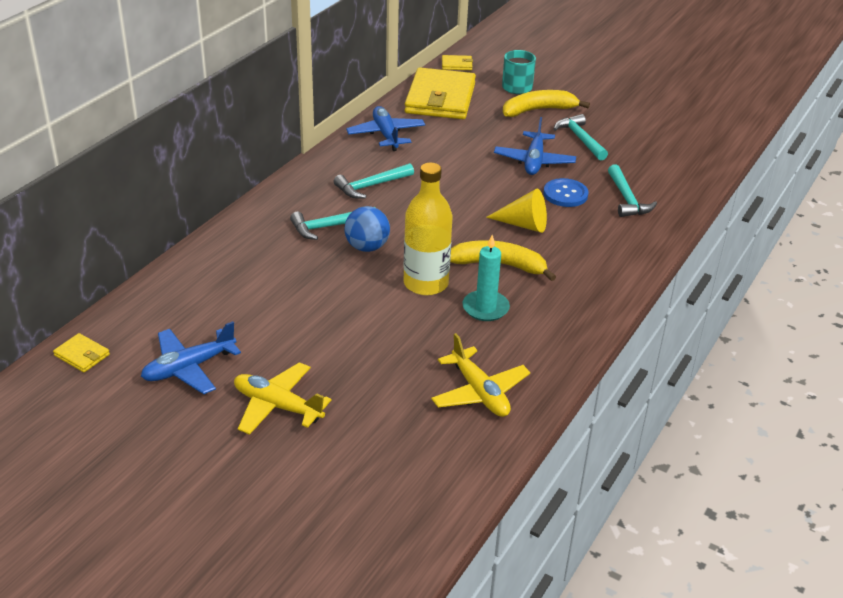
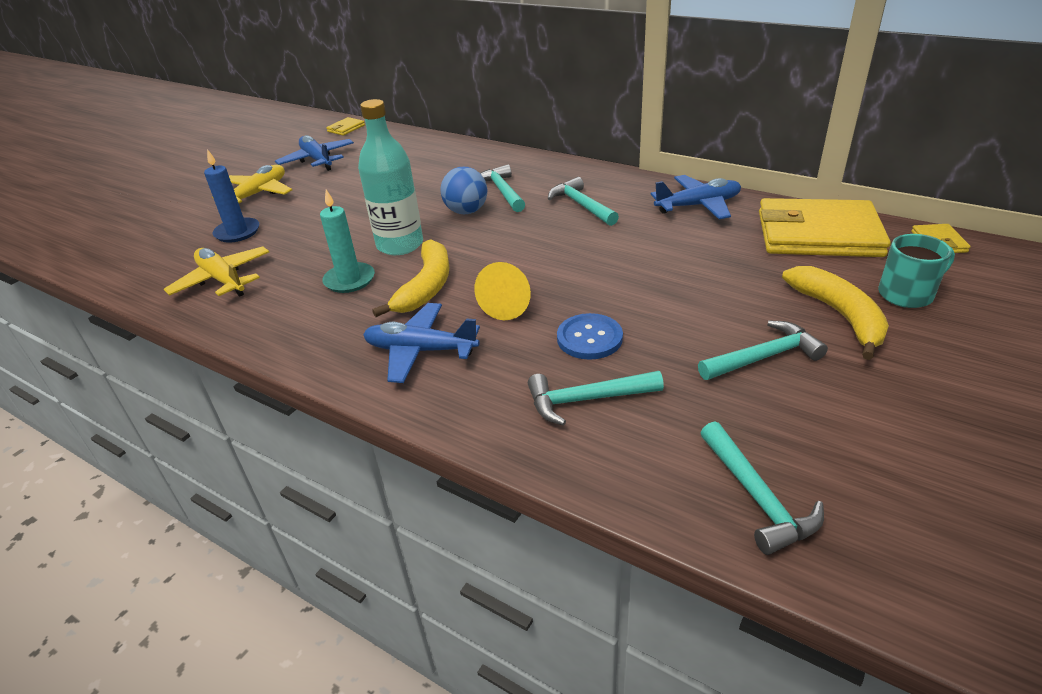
camera: 95 degrees right, 0 degrees up
(378, 403) = (237, 232): none -> blue candle
(426, 283) = (400, 245): yellow bottle -> turquoise bottle
(479, 392) = (223, 280): yellow plane -> yellow plane turned 75 degrees clockwise
(534, 161) = (674, 311): blue plane -> blue plane (420, 350)
(689, 157) = (757, 497): none -> turquoise hammer

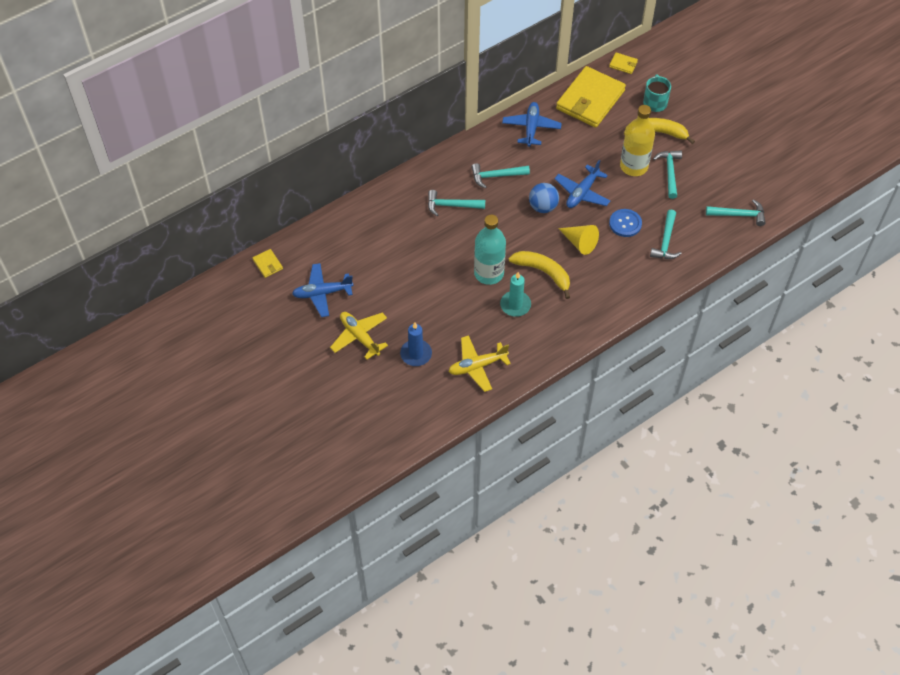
camera: 70 degrees left, 20 degrees up
(420, 350) = (600, 289): blue plane -> blue plane (582, 193)
(466, 211) = (467, 231): blue ball -> blue ball (543, 207)
(730, 312) = (634, 166): none -> yellow bottle

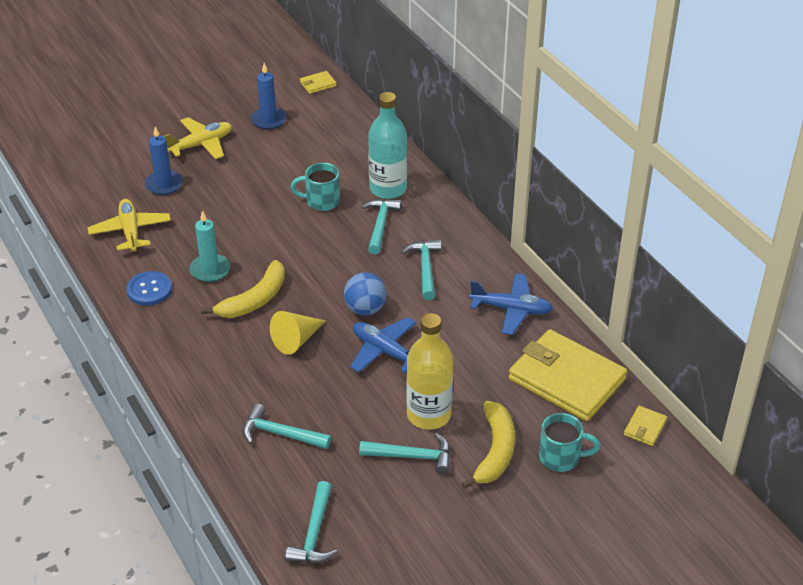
camera: 95 degrees right, 15 degrees down
(322, 293) = (268, 120): blue plane -> blue candle
(427, 244) = (321, 201): none -> turquoise mug
(489, 273) = (265, 250): turquoise bottle -> turquoise bottle (388, 188)
(625, 223) = (321, 392): blue button -> blue button (149, 289)

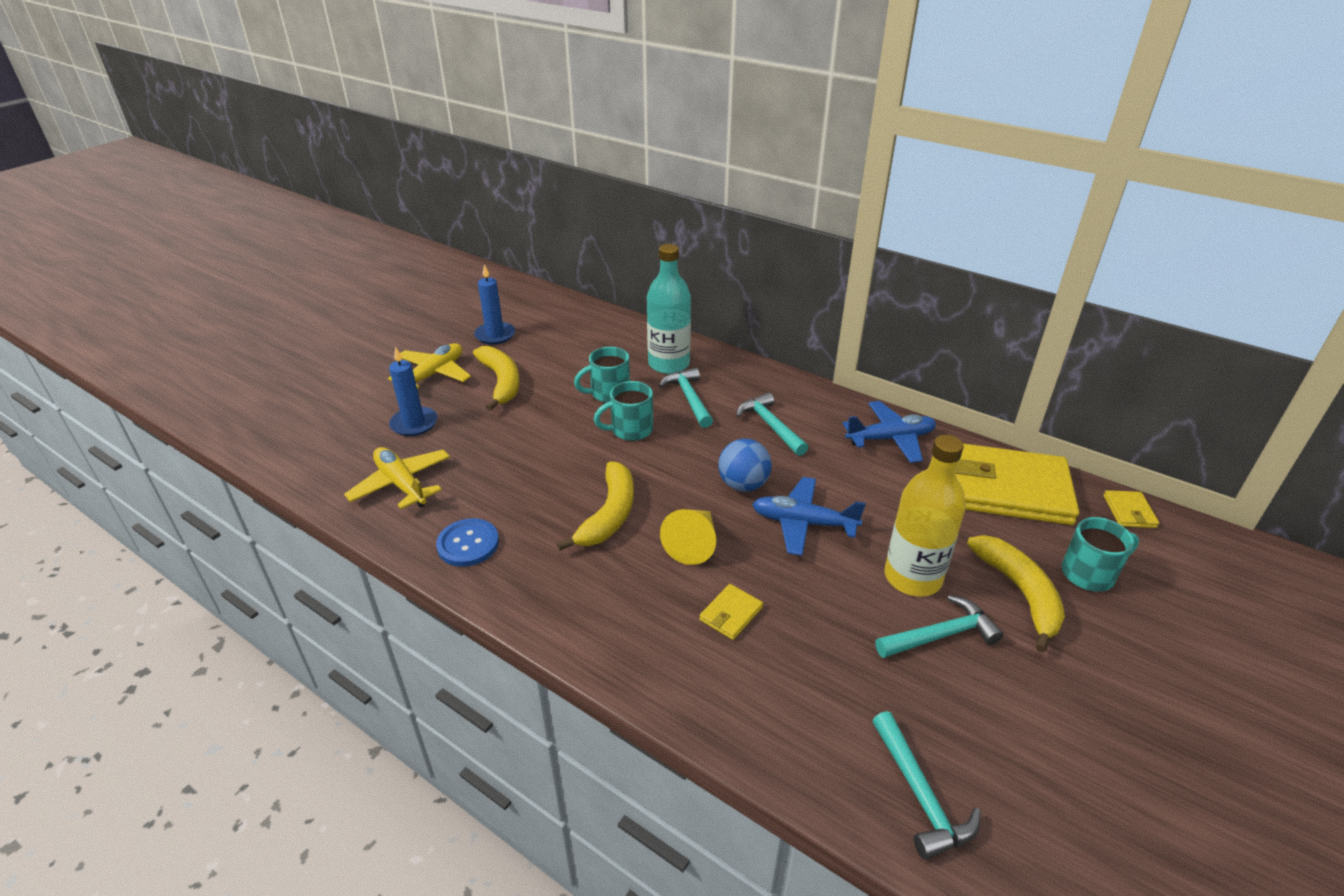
camera: 25 degrees left, 5 degrees down
(210, 270) = (531, 498): turquoise candle -> none
(246, 167) = (501, 382): none -> yellow banana
(280, 434) = (765, 668): turquoise hammer -> none
(315, 238) = (630, 430): none -> turquoise mug
(318, 84) = (525, 294): yellow wallet -> yellow wallet (731, 614)

